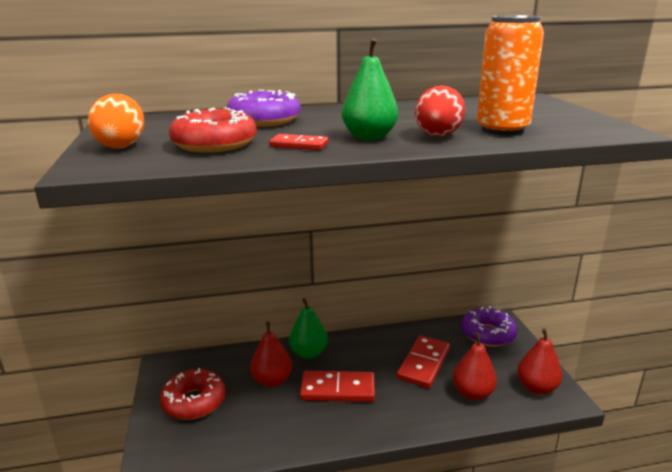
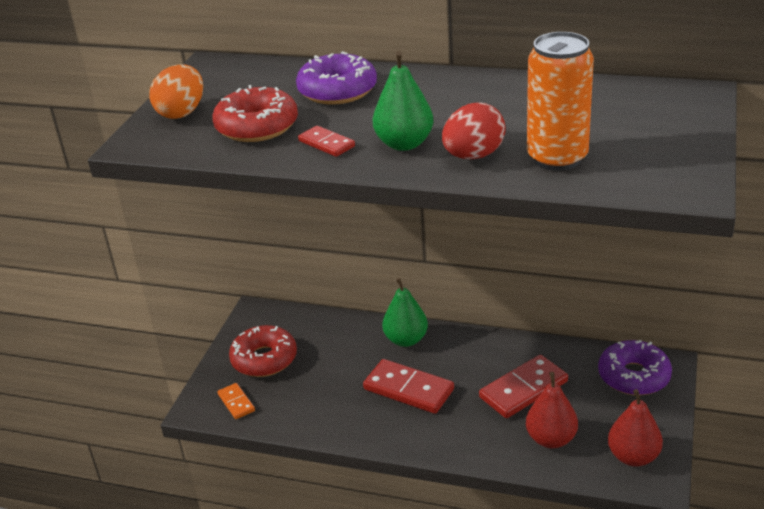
camera: 30 degrees right, 10 degrees up
(188, 448) = (236, 402): none -> orange domino
(272, 380) = (349, 359): red pear -> none

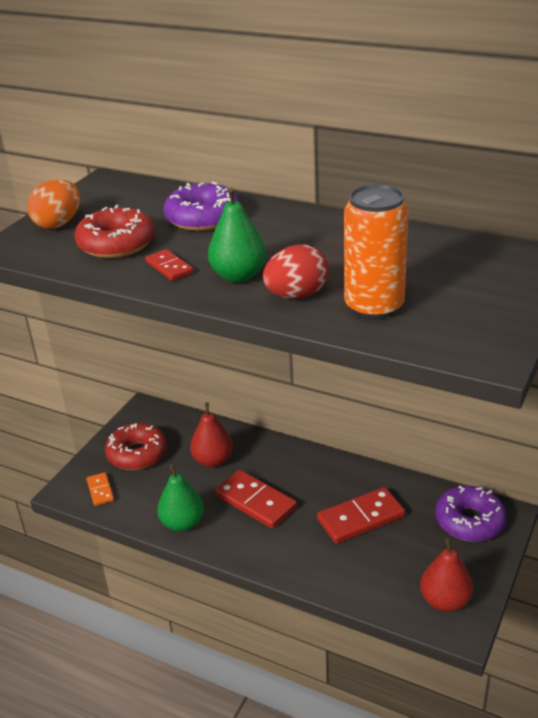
camera: 10 degrees right, 0 degrees up
(406, 340) = (268, 454): green pear -> green pear (182, 523)
(551, 439) = (372, 570): red pear -> red pear (213, 460)

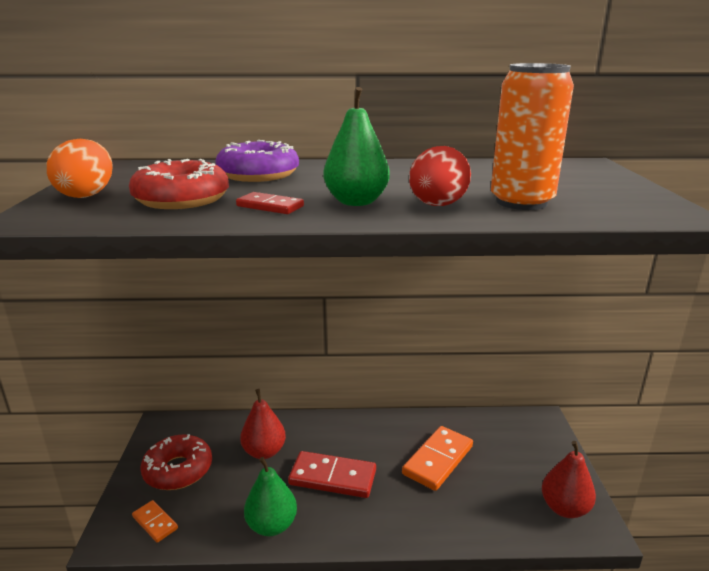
camera: 30 degrees left, 10 degrees down
(360, 518) = (438, 460): red domino -> orange domino
(469, 521) = (523, 433): purple donut -> none

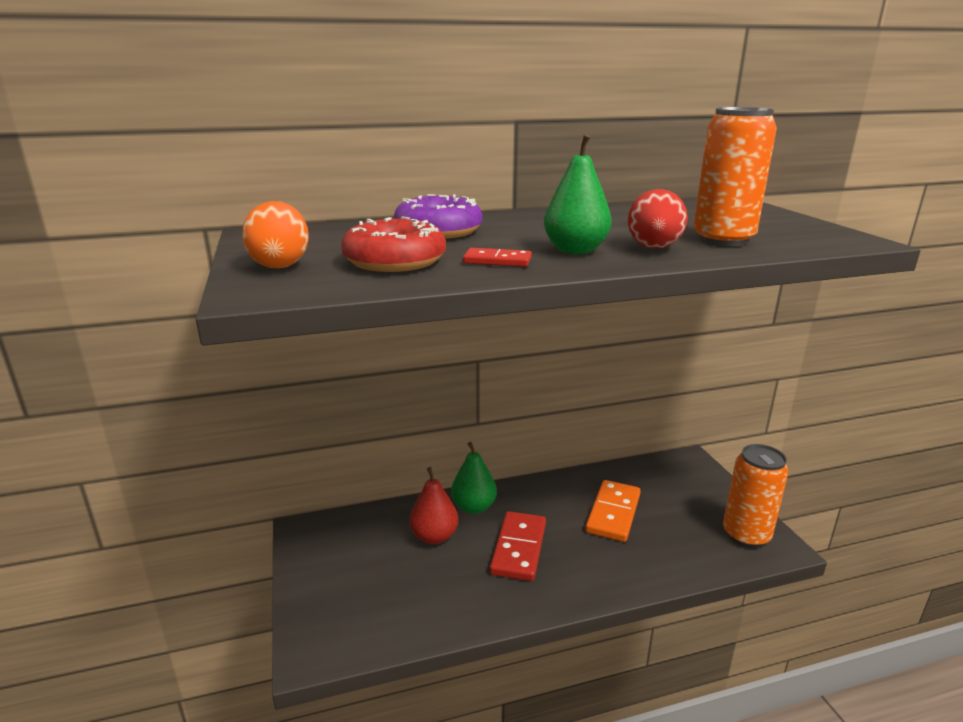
camera: 15 degrees left, 0 degrees up
(155, 522) = (352, 629): orange domino -> none
(178, 470) = (349, 572): red donut -> none
(272, 525) = (480, 606): green pear -> green pear (474, 507)
(332, 477) = (519, 548): red domino -> red domino turned 75 degrees counterclockwise
(564, 508) = (746, 535): red pear -> orange can

